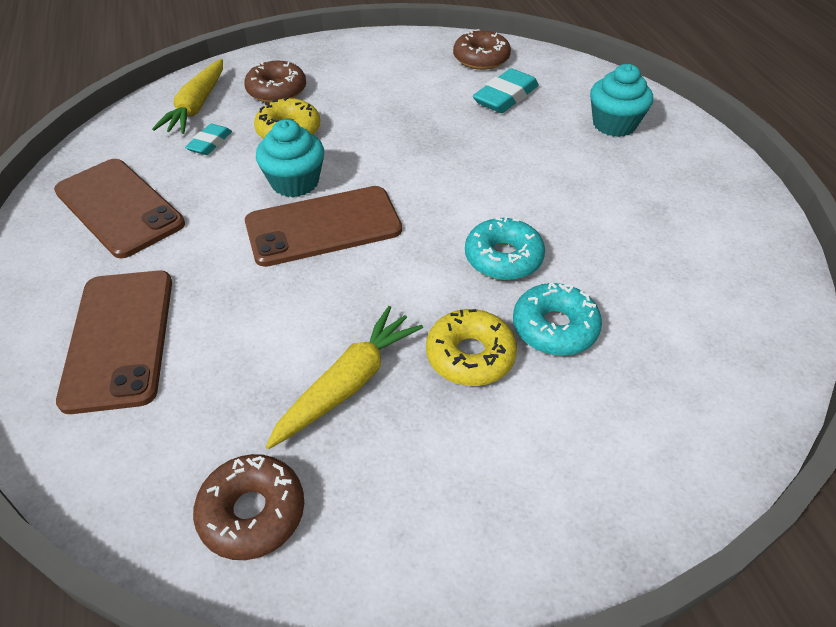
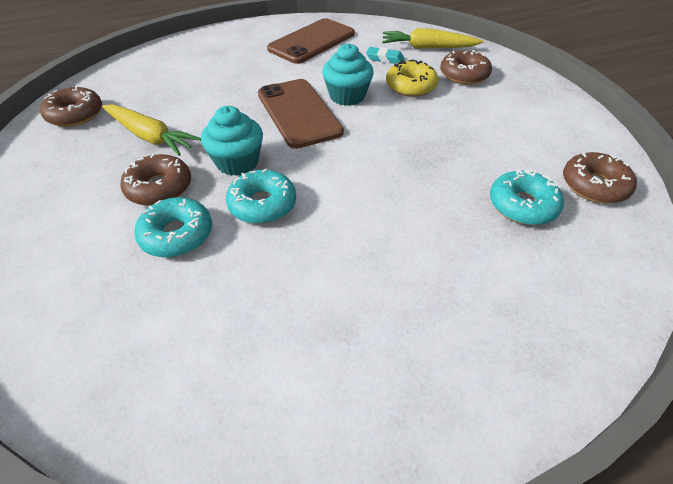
camera: 85 degrees right, 0 degrees up
(120, 338) = (204, 60): brown phone -> none
(470, 356) = (159, 188): yellow donut -> brown donut
(505, 97) = (522, 205): turquoise eraser -> turquoise donut
(614, 124) = (507, 303): turquoise cupcake -> turquoise cupcake (237, 162)

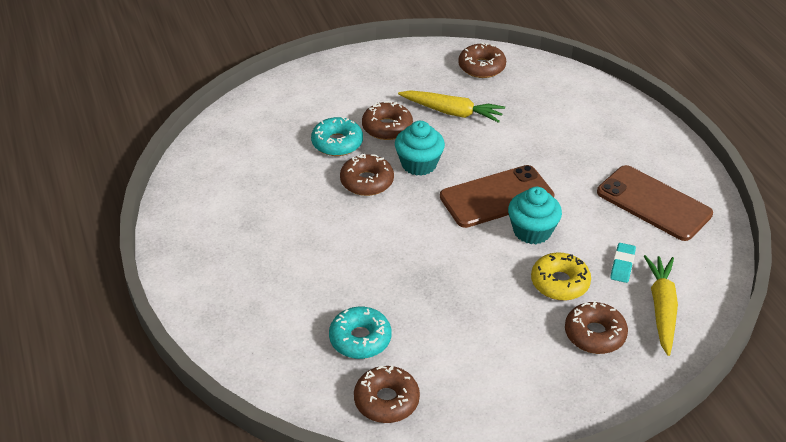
camera: 90 degrees right, 5 degrees down
(150, 137) = (452, 112): yellow carrot -> yellow carrot turned 105 degrees counterclockwise
(262, 204) = (367, 181): turquoise donut -> brown donut

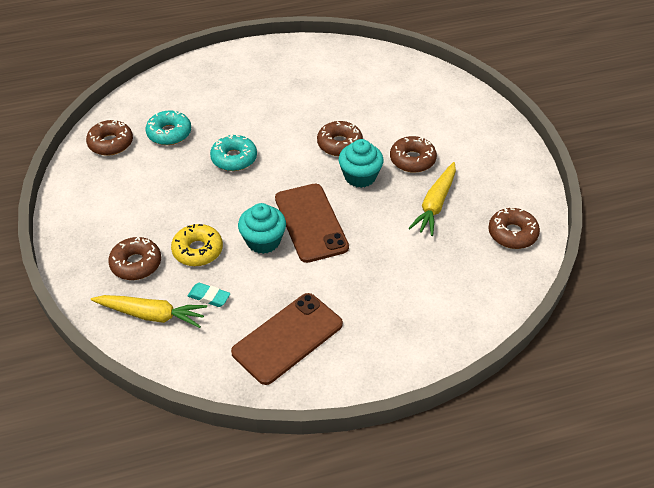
camera: 95 degrees right, 5 degrees up
(337, 143) = (391, 129): turquoise donut -> turquoise donut (234, 158)

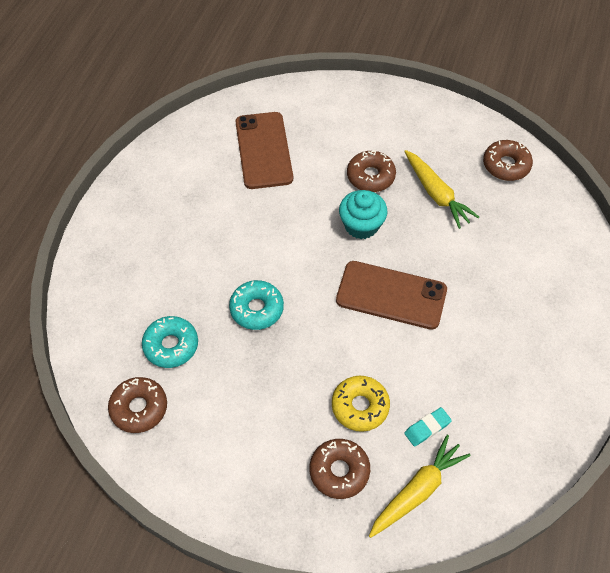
camera: 55 degrees left, 10 degrees up
(263, 241) = (387, 345): turquoise cupcake -> none
(287, 338) = (517, 391): brown phone -> brown phone (263, 150)
(339, 144) = (307, 216): brown donut -> none

